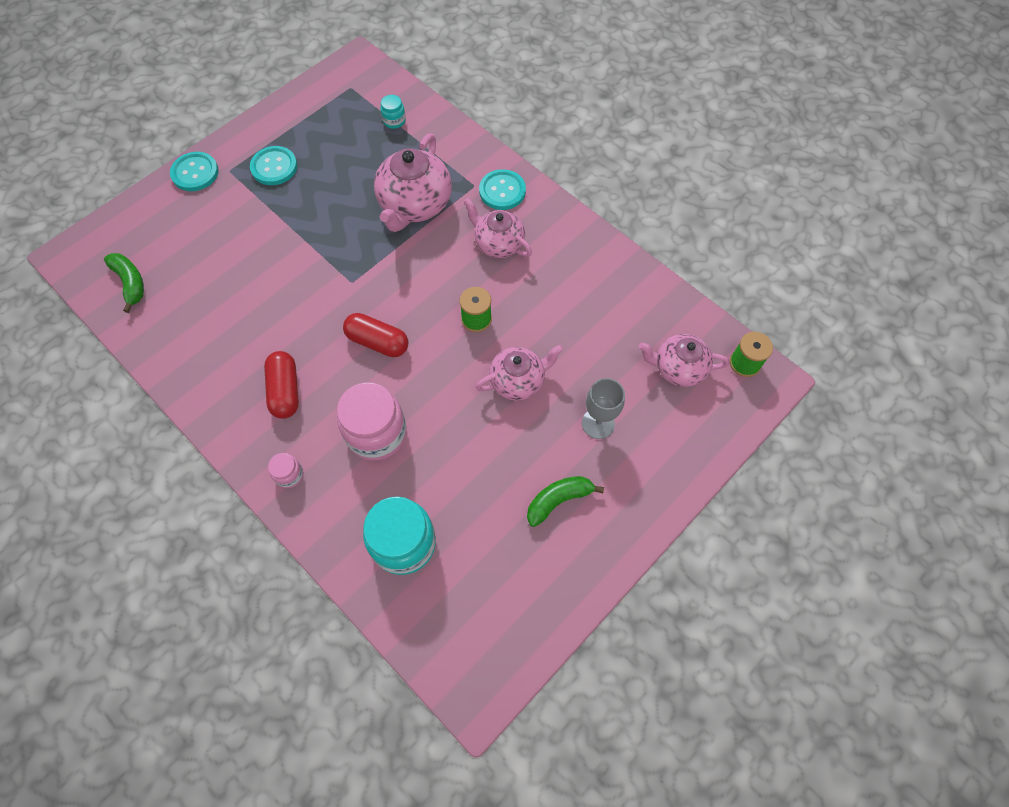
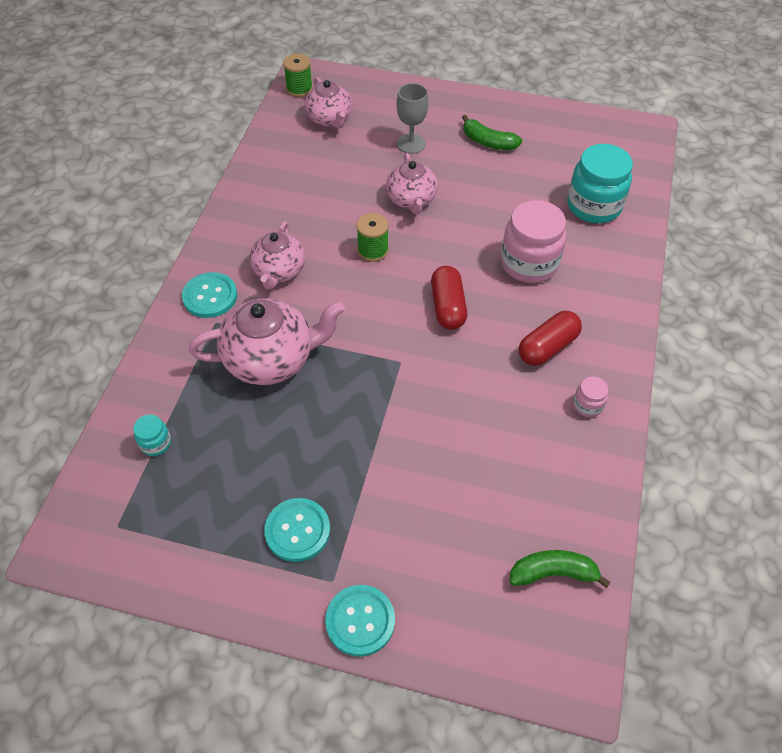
camera: 120 degrees left, 10 degrees down
(130, 283) = (553, 573): green banana -> green banana turned 60 degrees clockwise
(289, 475) = (611, 300): pink jar -> pink jar (587, 405)
(518, 381) = (411, 200): pink teapot -> pink teapot turned 135 degrees counterclockwise

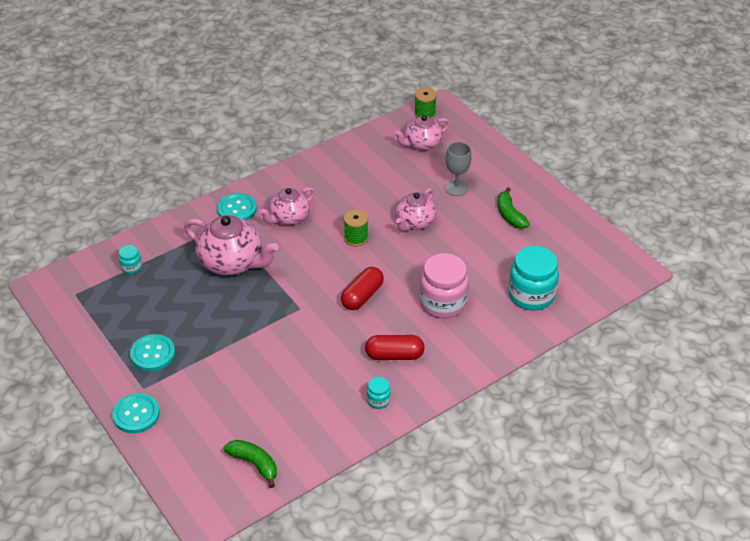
camera: 40 degrees right, 10 degrees down
(330, 119) = (422, 144): pink teapot -> pink teapot turned 45 degrees clockwise
(587, 405) = (378, 400): pink jar -> turquoise jar

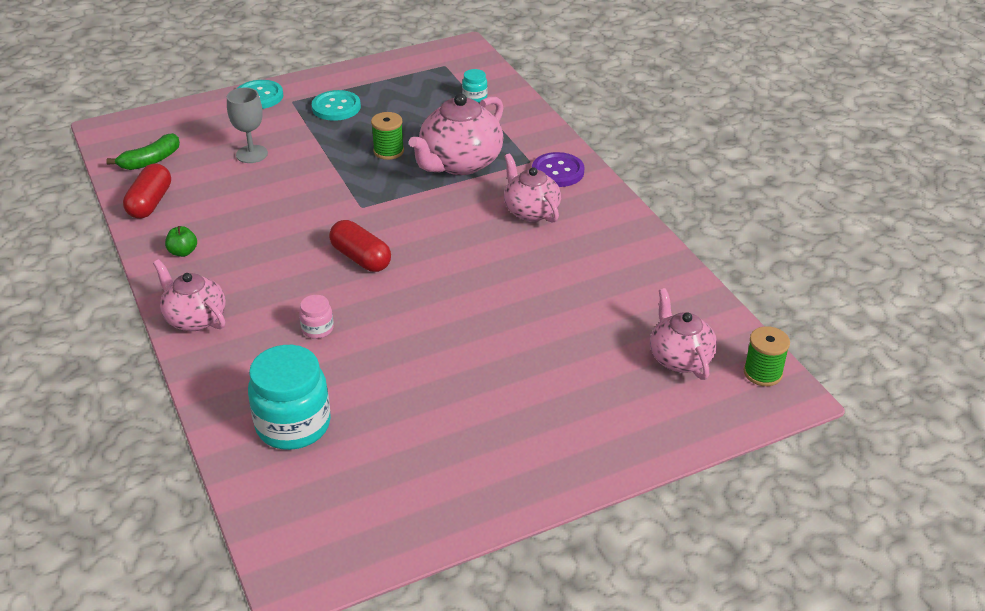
camera: 100 degrees right, 5 degrees down
(237, 209) = (558, 171): turquoise button -> purple button
(356, 238) = (474, 264): green spool -> green spool (388, 151)
(378, 400) = (183, 252): turquoise jar -> green apple
(394, 355) = (246, 273): red capsule -> red capsule (150, 203)
(414, 222) = (491, 324): pink teapot -> pink teapot (195, 318)
(443, 303) = (317, 329): pink jar -> pink jar, size x0.46
(456, 188) = (561, 381): grey goblet -> grey goblet (252, 154)
(510, 215) = (481, 435): green banana -> none

